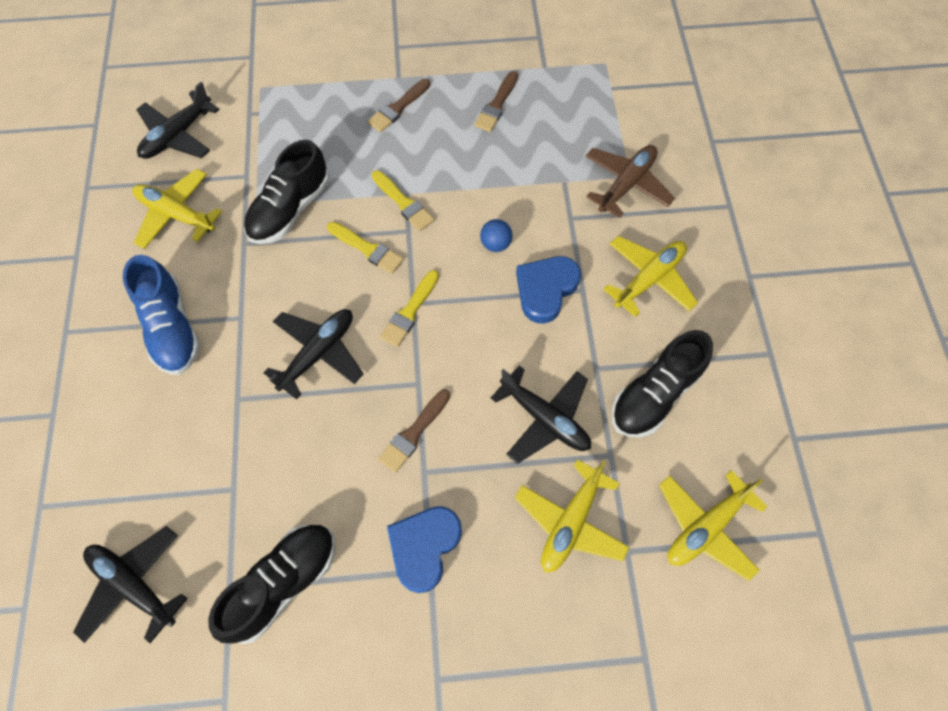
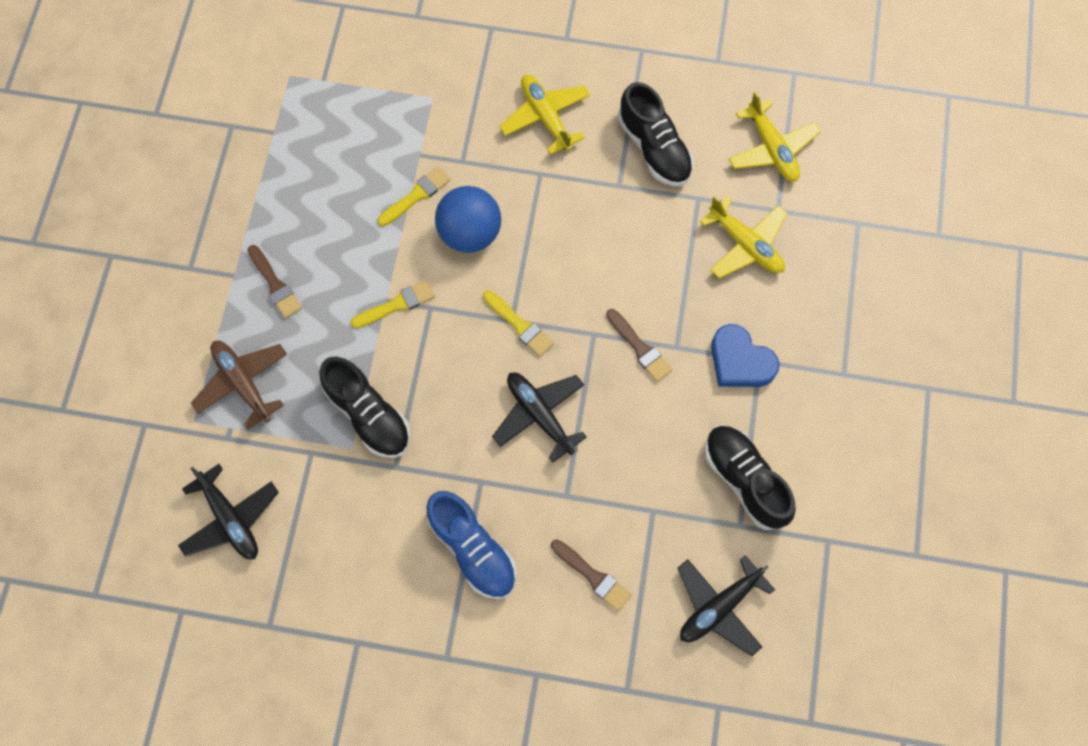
camera: 75 degrees left, 5 degrees up
(172, 327) = (473, 549): blue shoe -> blue shoe turned 60 degrees clockwise
(177, 214) = (337, 531): yellow plane -> none
(367, 249) = (439, 349): yellow brush -> yellow brush (416, 195)
(495, 244) = (470, 233): blue ball -> blue ball, size x2.07
(496, 105) = (306, 190): brown brush -> brown brush (593, 576)
(545, 290) = (531, 204): blue heart -> none
(545, 418) = (653, 239): black plane -> none
(626, 184) = (441, 103): brown plane -> brown plane (243, 383)

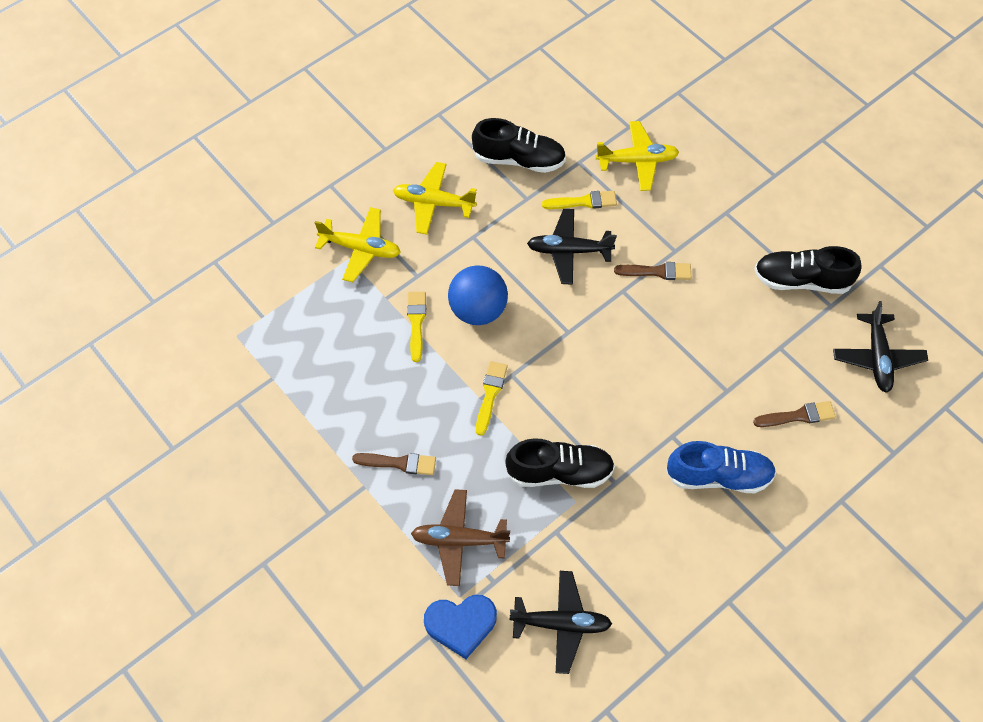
camera: 50 degrees left, 10 degrees down
(519, 325) = (576, 329): yellow brush -> yellow brush (583, 202)
(539, 415) = (654, 365): black plane -> black plane (569, 251)
(740, 361) = (717, 223): blue heart -> blue heart (461, 625)
(771, 149) = (582, 98): yellow plane -> yellow plane (361, 249)

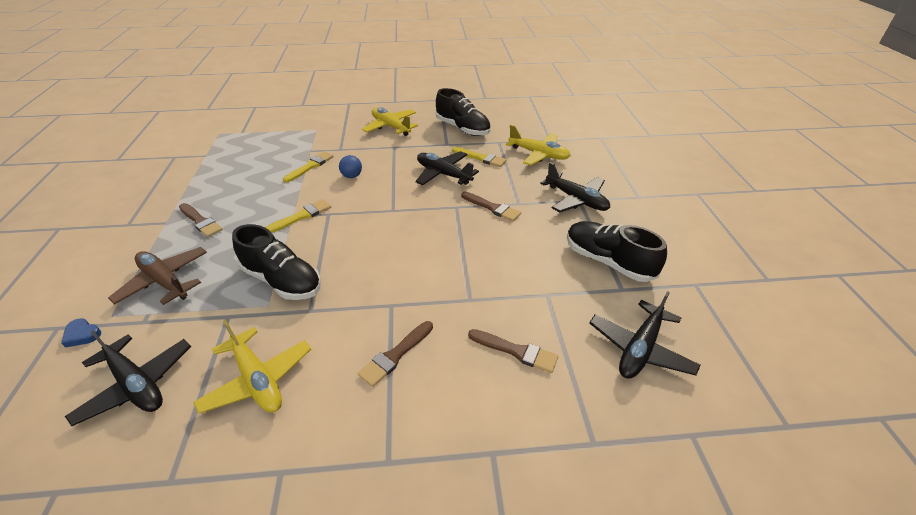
camera: 35 degrees right, 20 degrees down
(361, 249) = (327, 128): yellow plane -> yellow plane (257, 379)
(461, 625) = (82, 335): blue heart -> blue heart, size x0.49
(478, 310) = (352, 176): blue ball -> blue ball, size x0.48
(718, 476) = (395, 355): blue shoe -> brown brush
(723, 213) = (576, 199): none -> black plane

